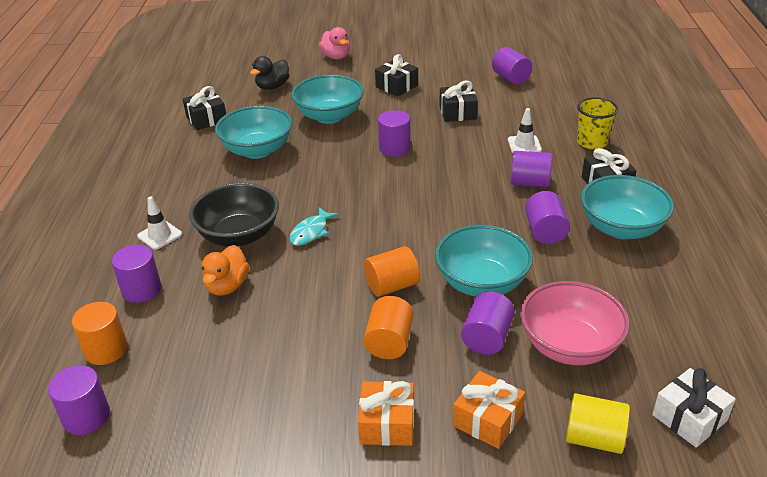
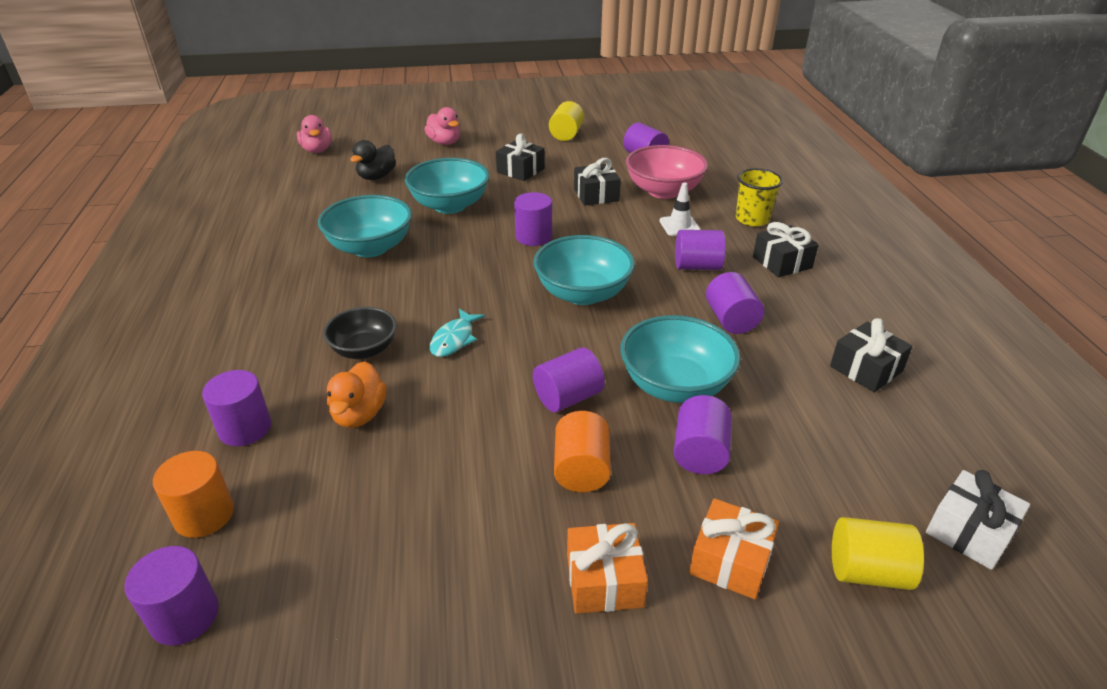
camera: 10 degrees left, 0 degrees up
(160, 235) = (261, 356): white traffic cone -> none
(206, 119) = (302, 215): black gift -> black gift (866, 369)
(227, 60) = (317, 150): none -> pink duck
(239, 235) = (364, 349): black bowl -> black bowl, size x0.65
(392, 286) = (568, 397): orange cylinder -> purple cylinder
(445, 53) = (566, 134): none -> yellow cylinder
(569, 345) = (800, 454): pink bowl -> pink bowl (663, 191)
(621, 228) = (814, 310): turquoise bowl -> turquoise bowl (583, 293)

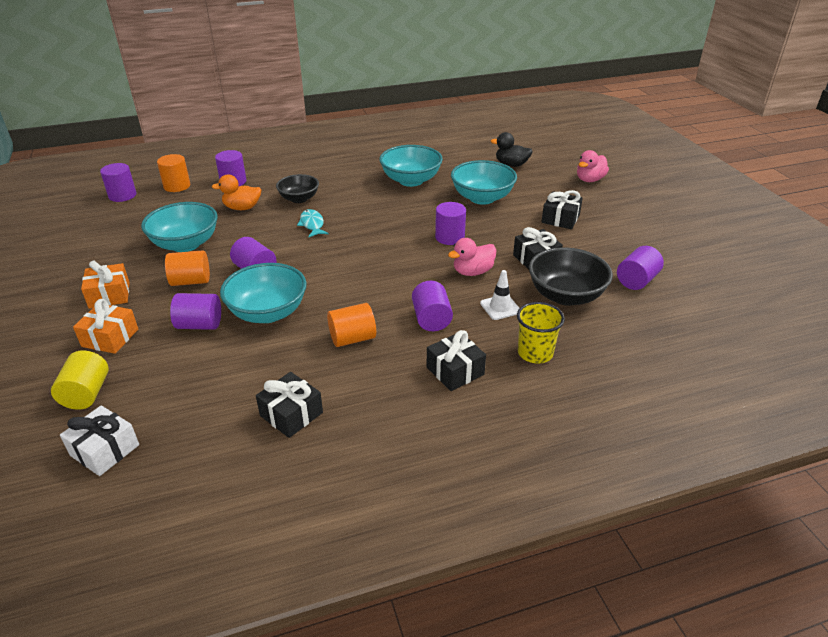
camera: 80 degrees right, 0 degrees up
(317, 150) = (539, 138): pink duck -> pink duck (472, 272)
(454, 339) = (312, 224): turquoise fish -> turquoise fish turned 60 degrees clockwise
(566, 134) = (654, 233): yellow cylinder -> none
(583, 293) = (375, 266): turquoise bowl -> turquoise bowl (186, 244)
(663, 191) = (566, 295): pink bowl -> black bowl
(731, 320) = (352, 338): purple cylinder -> orange cylinder

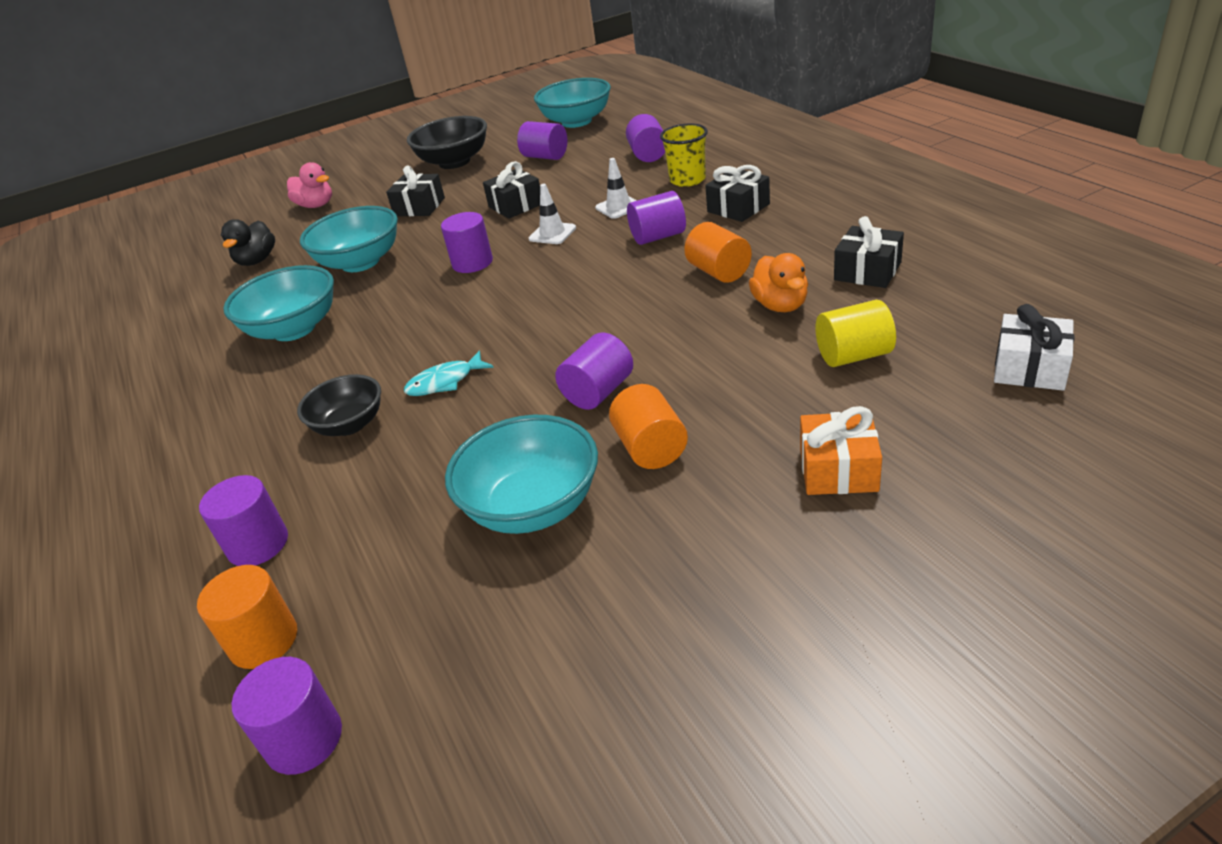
camera: 95 degrees left, 0 degrees up
(86, 394) = (963, 431): yellow cylinder -> yellow cylinder (853, 355)
(109, 295) = (730, 531): orange gift -> none
(200, 325) = (756, 393): purple cylinder -> purple cylinder (648, 155)
(242, 208) = (383, 485): orange duck -> orange duck (780, 305)
(268, 312) = (698, 345): turquoise bowl -> turquoise bowl (576, 121)
(472, 272) = (552, 233): pink duck -> white traffic cone
(566, 295) = (584, 181): black bowl -> black bowl (454, 162)

